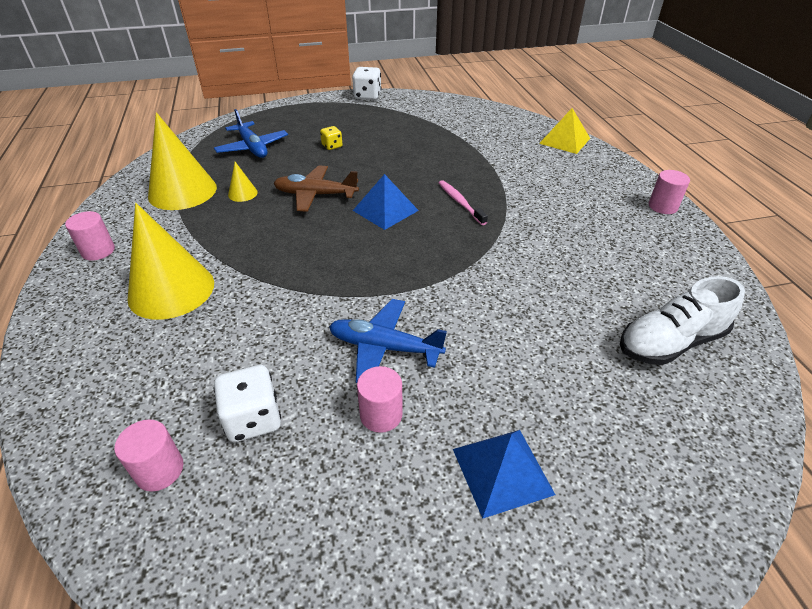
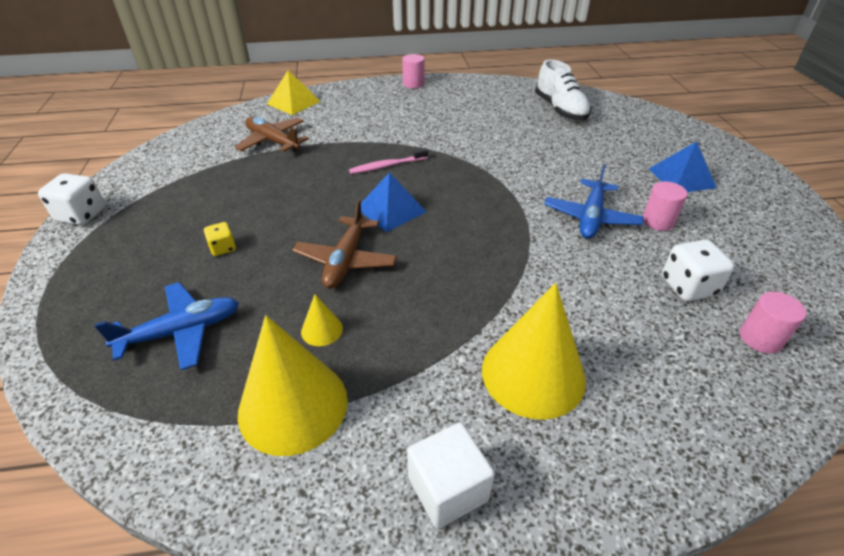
camera: 85 degrees left, 0 degrees up
(98, 251) = (447, 489): pink cylinder -> white cube
(484, 142) = (272, 141): none -> brown plane

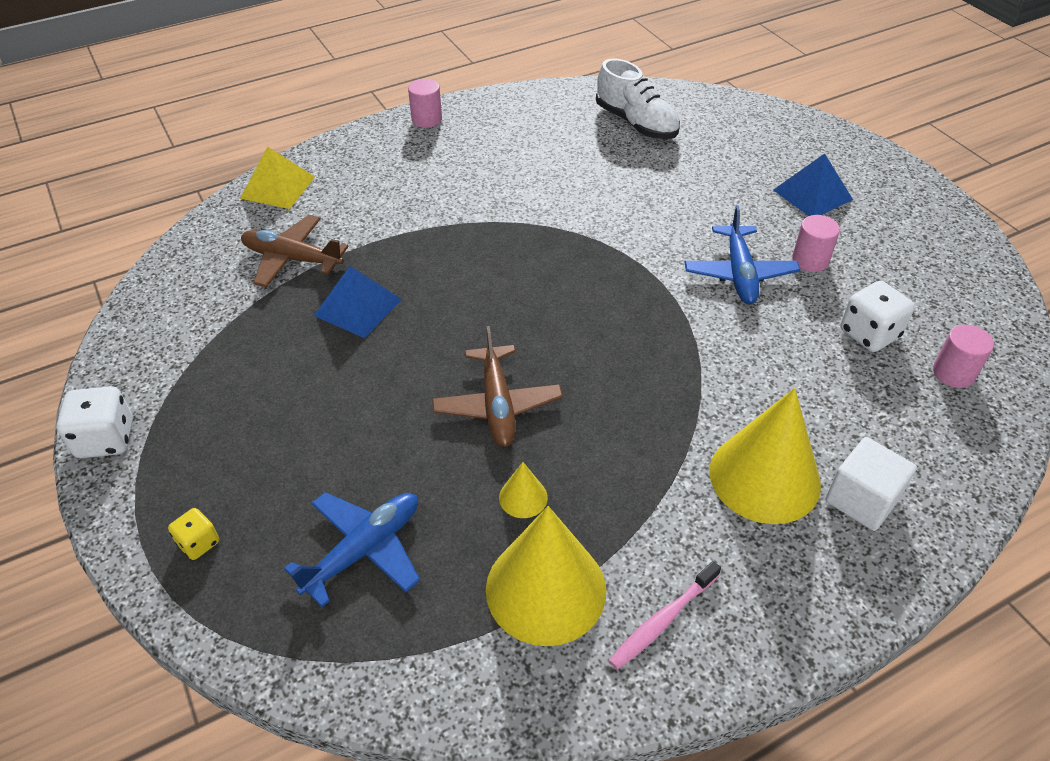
camera: 20 degrees left, 5 degrees up
(223, 248) = (336, 432): yellow dice -> yellow dice (199, 543)
(387, 166) = (468, 260): pink toothbrush -> pink toothbrush (662, 620)
(391, 210) = (510, 323): blue pyramid -> blue pyramid (358, 307)
(447, 489) = (742, 616): white cube -> white cube (862, 499)

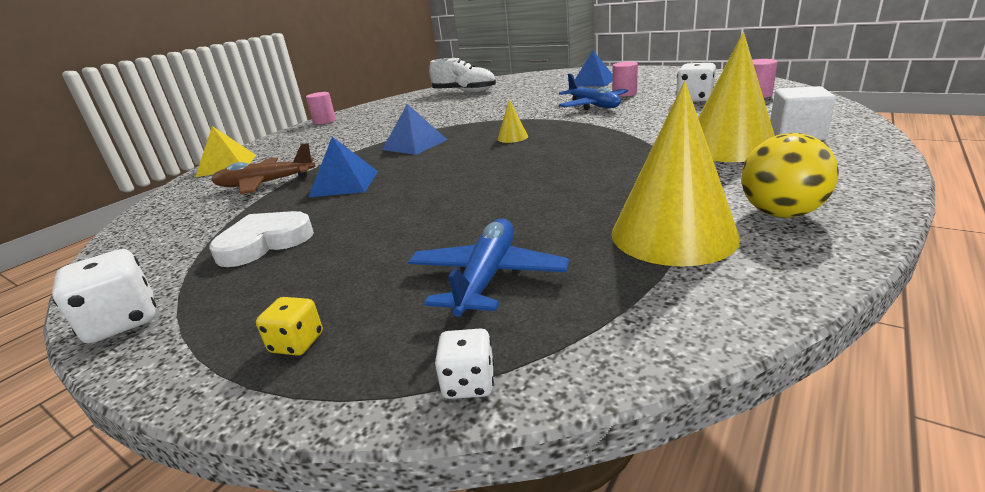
camera: 25 degrees left, 20 degrees down
(240, 382) = (264, 243): none -> white heart
(271, 655) = (468, 383): none -> white dice
(475, 255) = (414, 144): none -> blue pyramid
(497, 405) = (509, 182): brown plane -> none
(523, 497) = (587, 206): yellow cone -> yellow cone (512, 137)
(662, 620) = (780, 213): pink toothbrush -> yellow ball

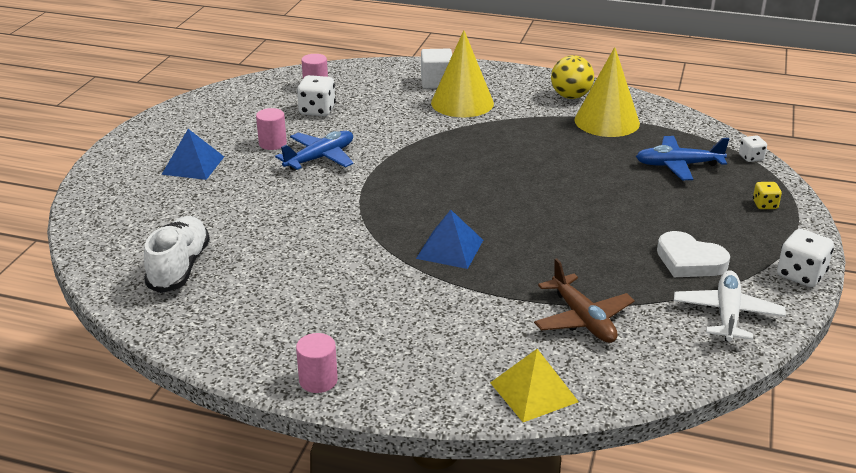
camera: 110 degrees left, 5 degrees up
(163, 248) = (727, 314): none -> white plane
(344, 183) = (569, 261): blue pyramid -> none
(512, 137) = (430, 191): yellow cone -> none

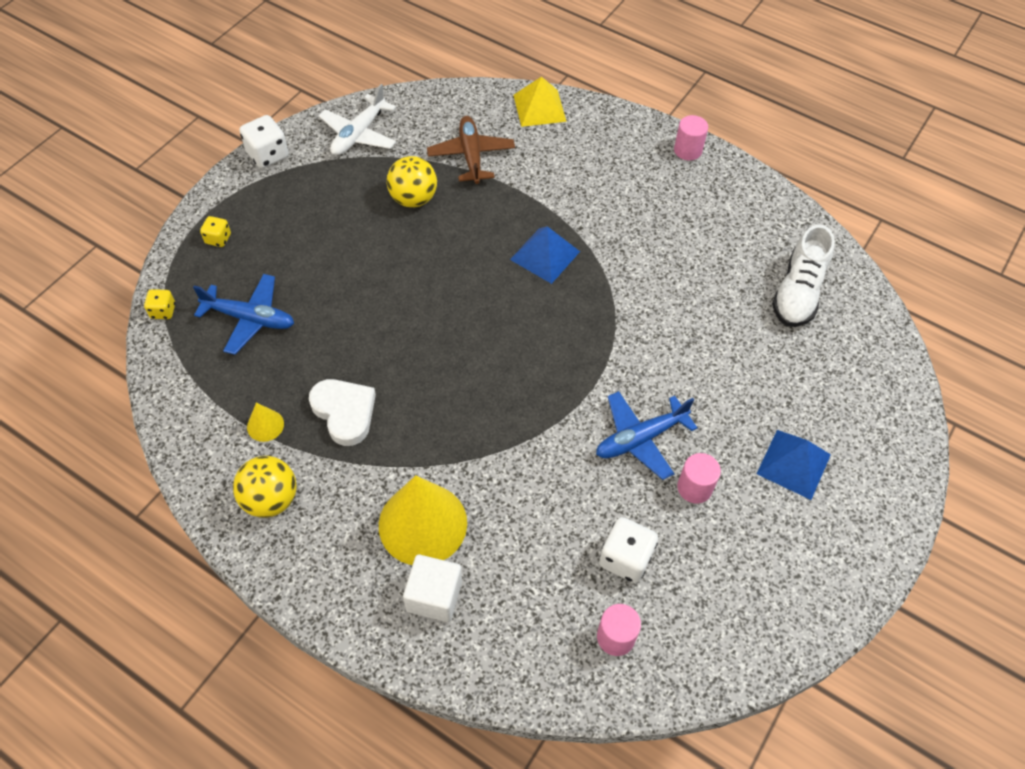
camera: 165 degrees left, 25 degrees up
(607, 121) = (265, 425): yellow cone -> yellow cone, size x0.44
(614, 267) = (413, 199): none -> yellow ball
(689, 261) = (344, 191): white heart -> white heart (344, 412)
(751, 158) = (163, 311): white dice -> yellow dice

